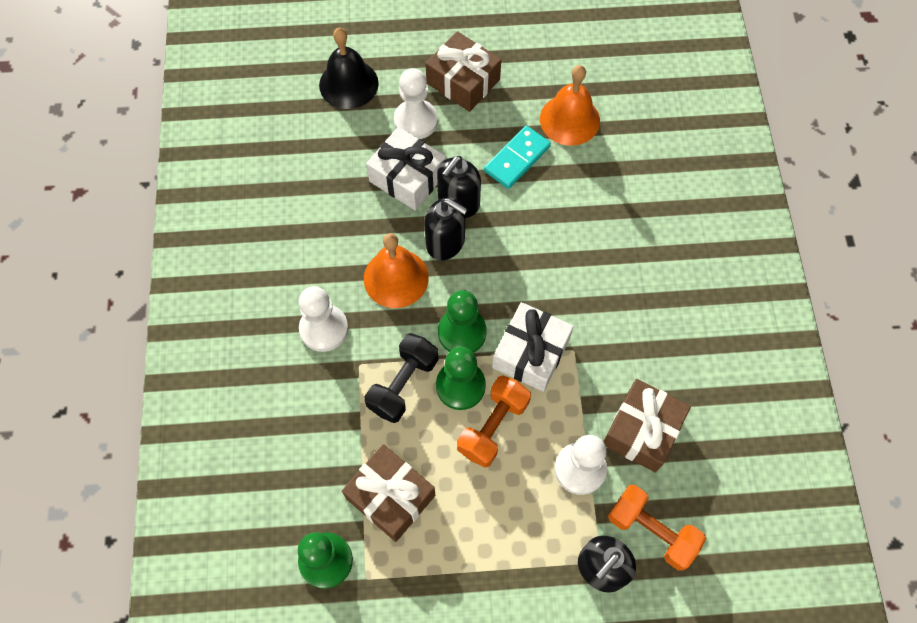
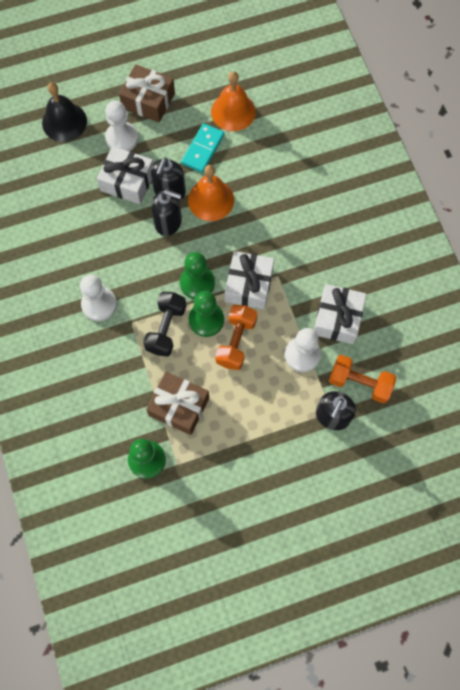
camera: 15 degrees left, 5 degrees up
(396, 278) = (140, 256): orange bell -> orange bell (211, 200)
(642, 430) = (337, 318): brown gift -> white gift

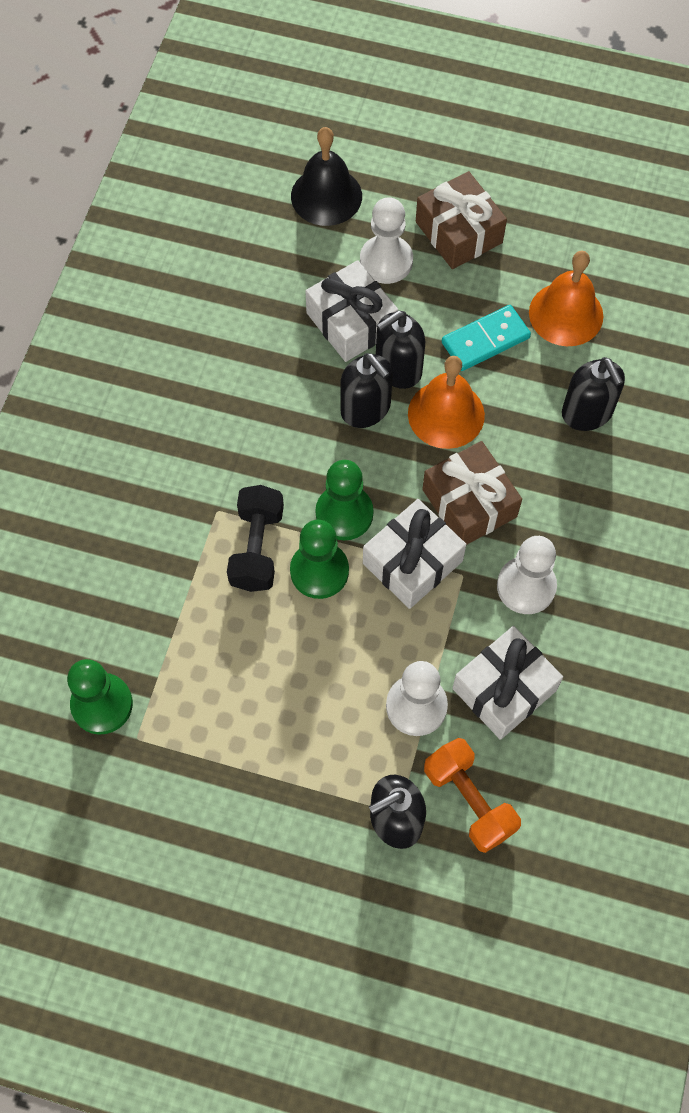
camera: 35 degrees right, 5 degrees down
(99, 304) = (194, 459): white pawn -> white pawn (526, 586)
(166, 329) = (257, 548): black dumbbell -> black dumbbell turned 45 degrees counterclockwise
(179, 406) = (196, 662): brown gift -> brown gift (469, 503)
(236, 342) = (337, 627): orange dumbbell -> none
(279, 156) = (587, 413): none -> black soap dispenser

